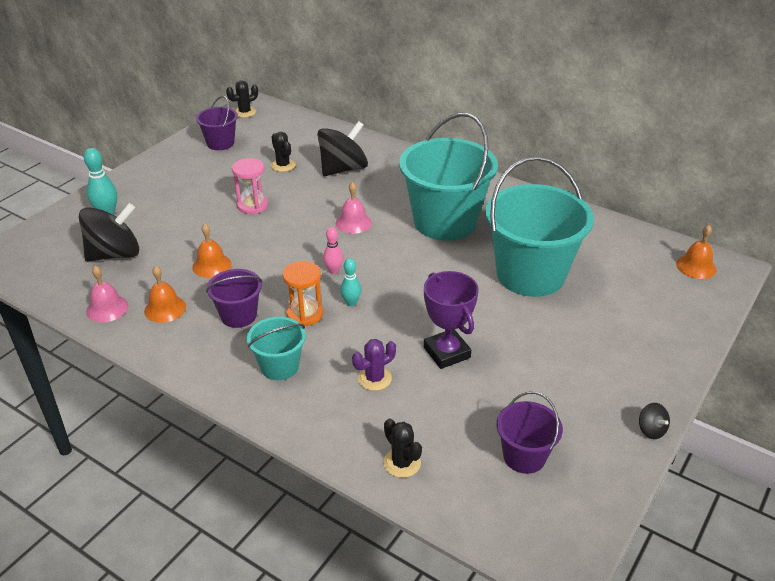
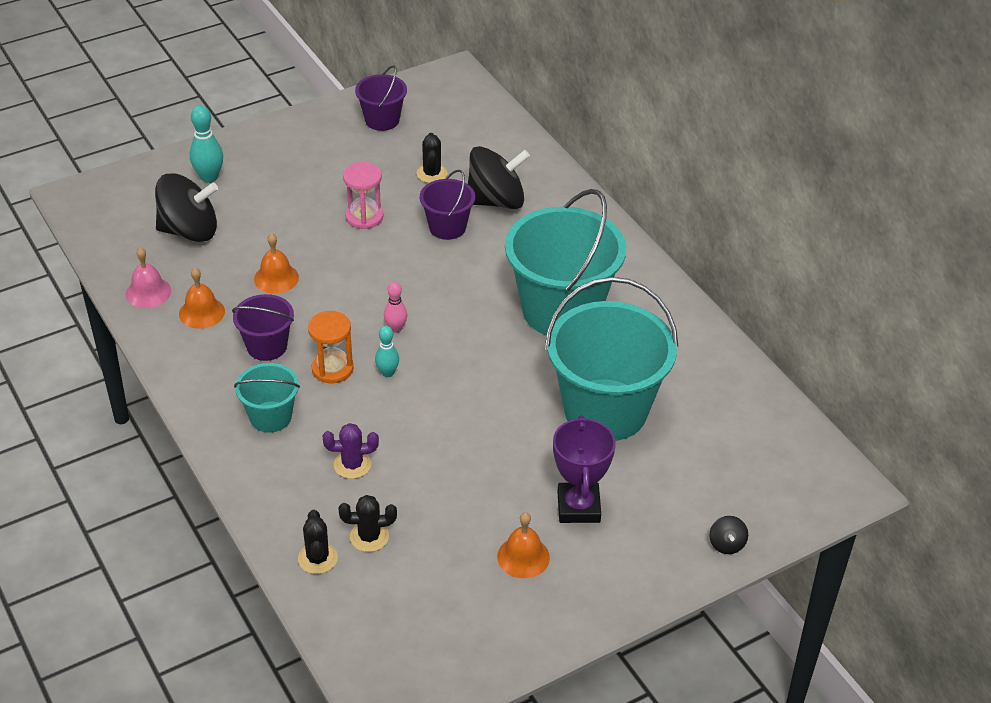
camera: 25 degrees right, 5 degrees up
(244, 112) = (437, 83): black cactus -> black cactus (369, 537)
(353, 223) = (458, 276): pink bell -> none
(447, 352) = (444, 465): purple trophy -> purple trophy (578, 507)
(524, 456) = (437, 600): purple bucket -> purple bucket (447, 227)
(651, 430) = (587, 627): black spinning top -> black spinning top (726, 544)
(696, 266) = (809, 470): orange bell -> orange bell (523, 557)

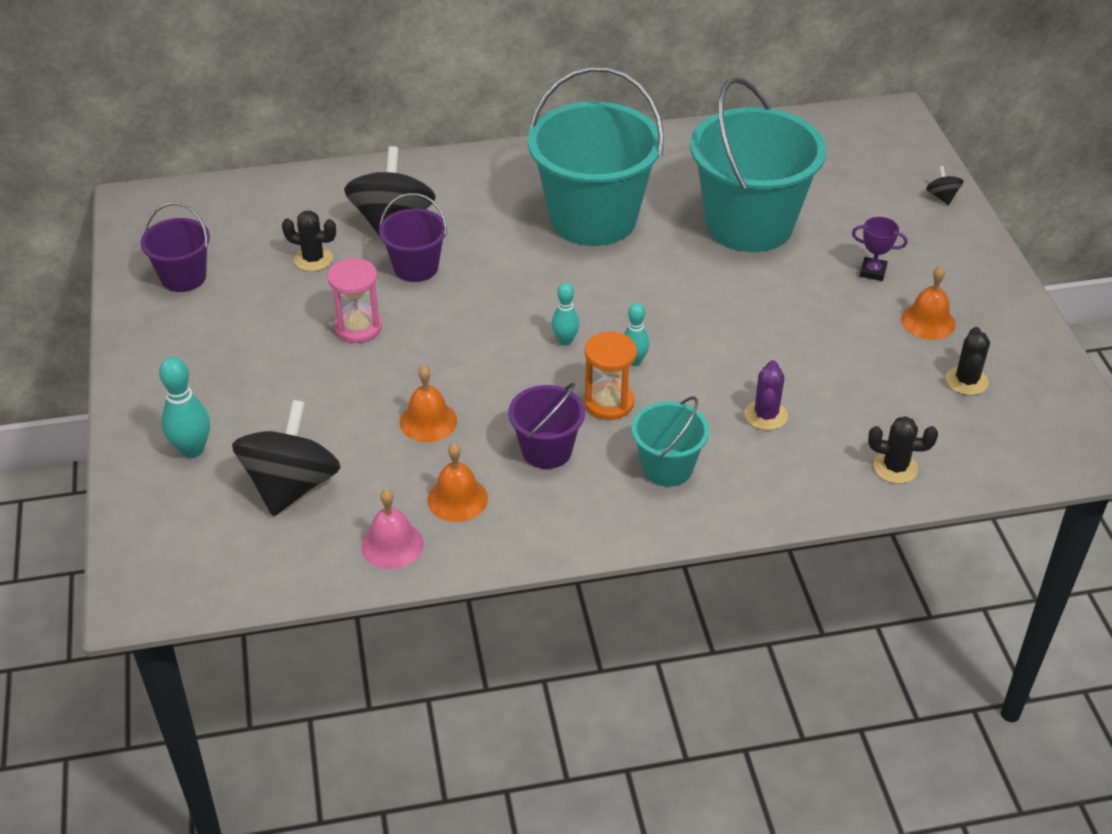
camera: 70 degrees left, 0 degrees up
(369, 537) = (874, 422): black cactus -> black cactus (966, 381)
(396, 328) = (565, 340): pink bowling pin -> turquoise bowling pin
(578, 507) = (873, 272): purple trophy -> purple trophy, size x0.56
(726, 544) = (942, 197): black spinning top -> black spinning top turned 120 degrees counterclockwise

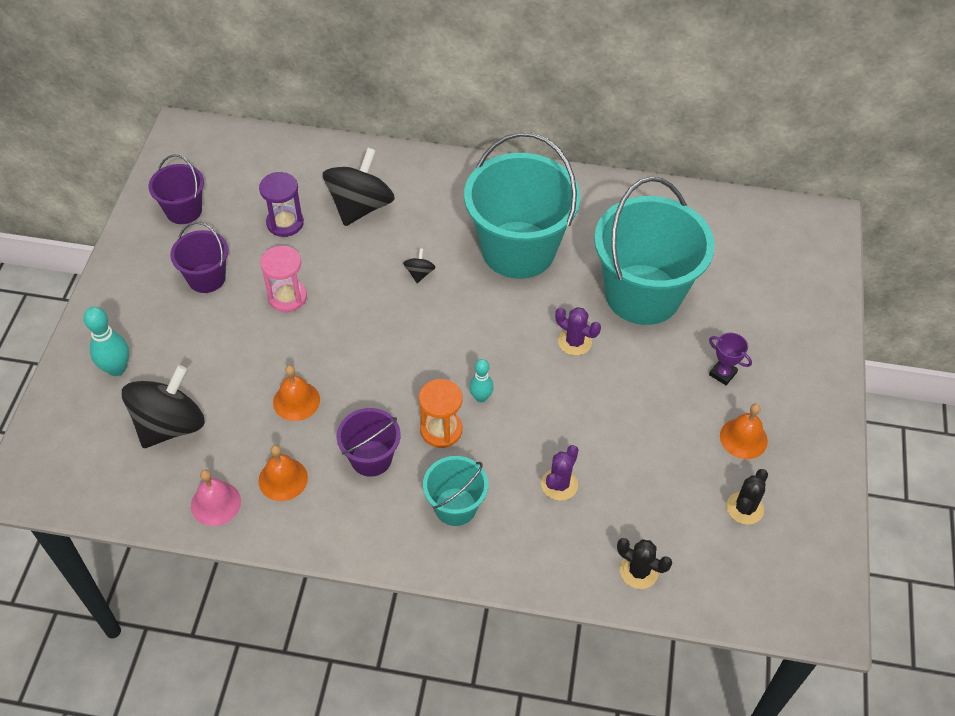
camera: 20 degrees right, 10 degrees up
(313, 259) = (285, 223): black cactus -> purple hourglass
(416, 267) = (357, 254): purple bucket -> purple bucket (206, 278)
(565, 340) = (437, 360): turquoise bowling pin -> none
(704, 285) = (574, 342): none -> purple cactus
(942, 197) = (824, 316): black spinning top -> black spinning top (419, 273)

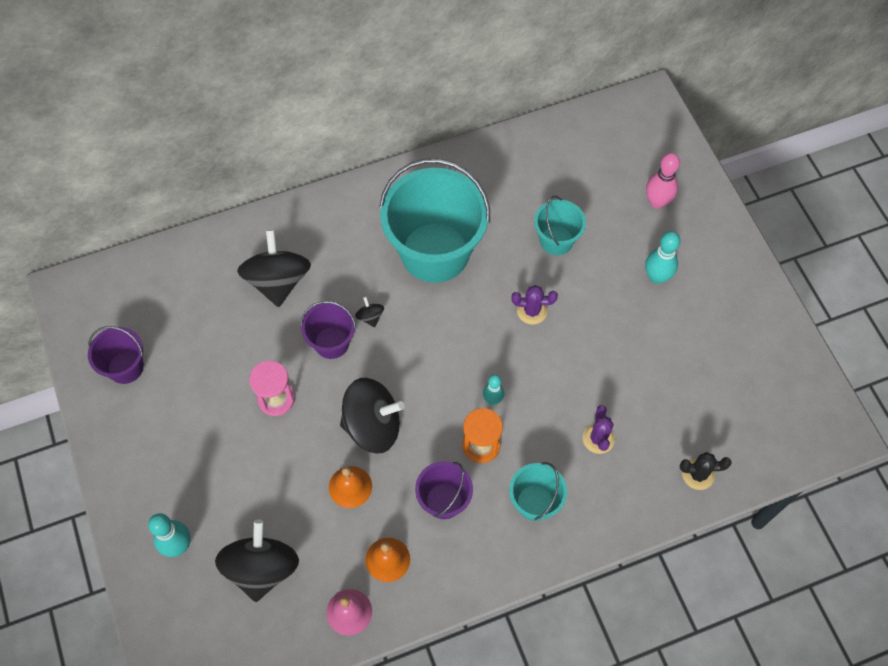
camera: 30 degrees left, 10 degrees up
(206, 278) = (194, 420): purple bucket -> purple bucket (331, 342)
(285, 223) = (224, 331): purple hourglass -> none
(354, 362) = (372, 426): none -> black spinning top
(643, 294) = (556, 240): turquoise bucket -> turquoise bucket, size x0.49
(722, 374) = (656, 277): purple trophy -> turquoise bowling pin
(743, 438) = (704, 323): orange bell -> none
(745, 508) = (739, 380): black cactus -> none
(770, 309) = (657, 202): none -> pink bowling pin

